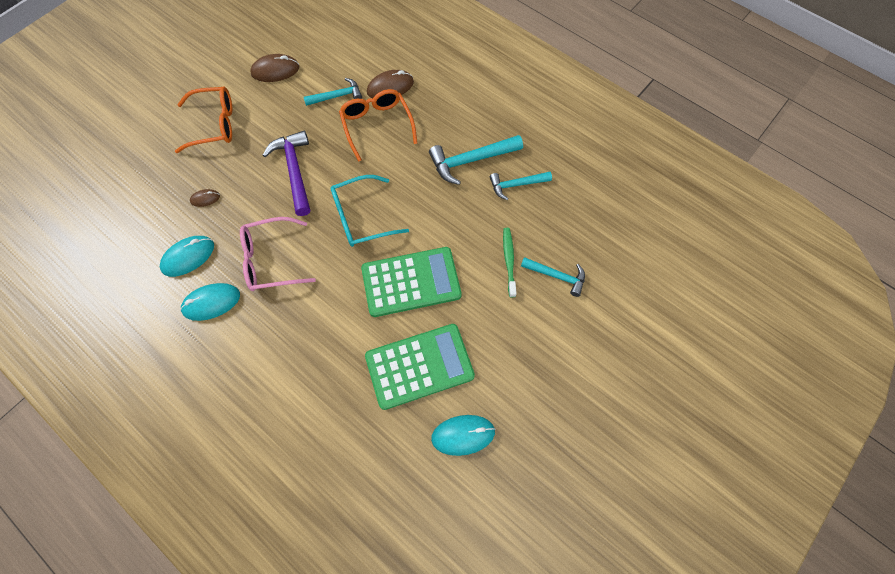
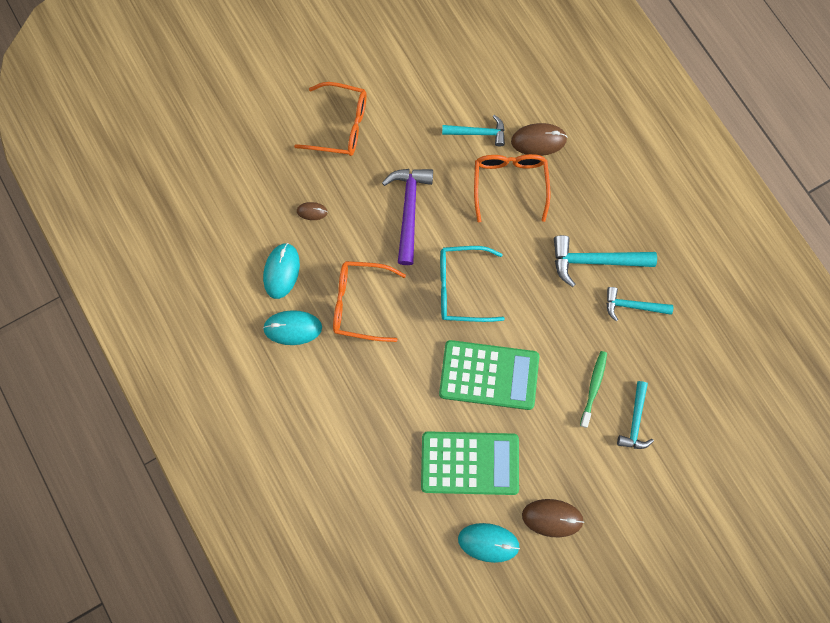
camera: 20 degrees right, 10 degrees up
(188, 257) = (281, 271): turquoise mouse -> turquoise mouse turned 60 degrees counterclockwise
(271, 260) = (360, 303): pink glasses -> orange glasses
(275, 70) = (421, 77): brown mouse -> brown mouse (552, 517)
(556, 276) = (635, 420): turquoise hammer -> turquoise hammer turned 60 degrees clockwise

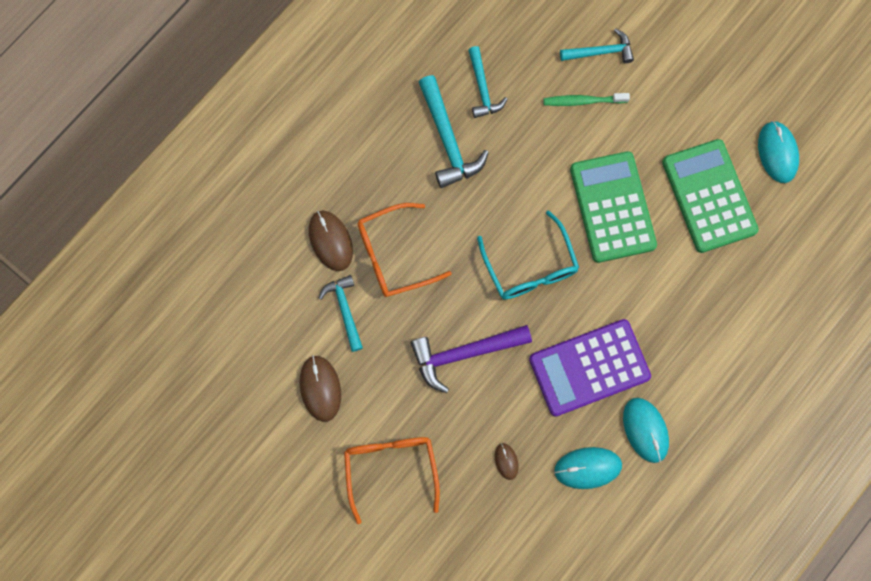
camera: 110 degrees left, 0 degrees up
(360, 303) = (589, 368): orange glasses -> purple calculator
(552, 517) = (728, 101): brown mouse -> brown mouse (320, 388)

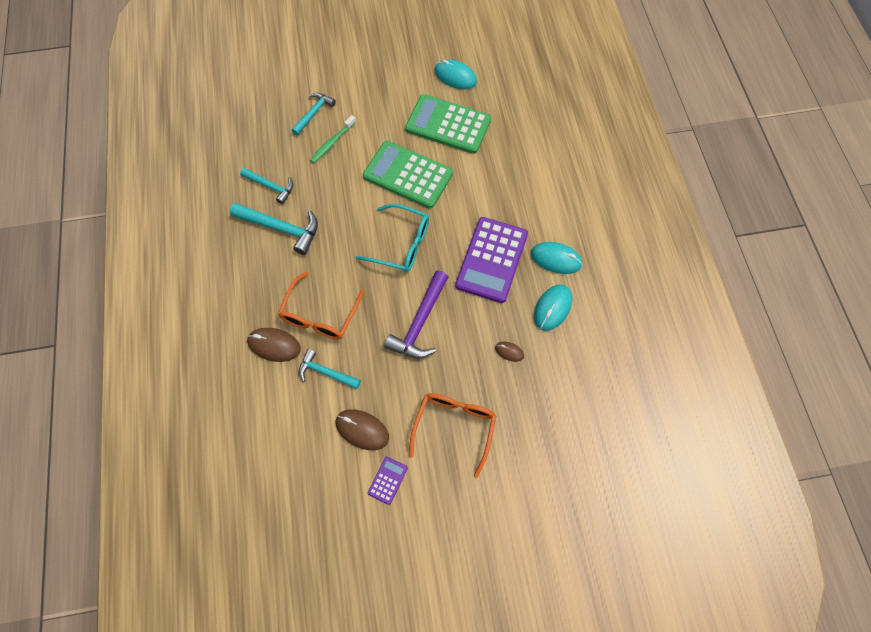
camera: 50 degrees left, 10 degrees down
(295, 449) = (387, 480): none -> purple calculator
(391, 469) = (454, 427): orange glasses -> orange glasses turned 75 degrees clockwise

